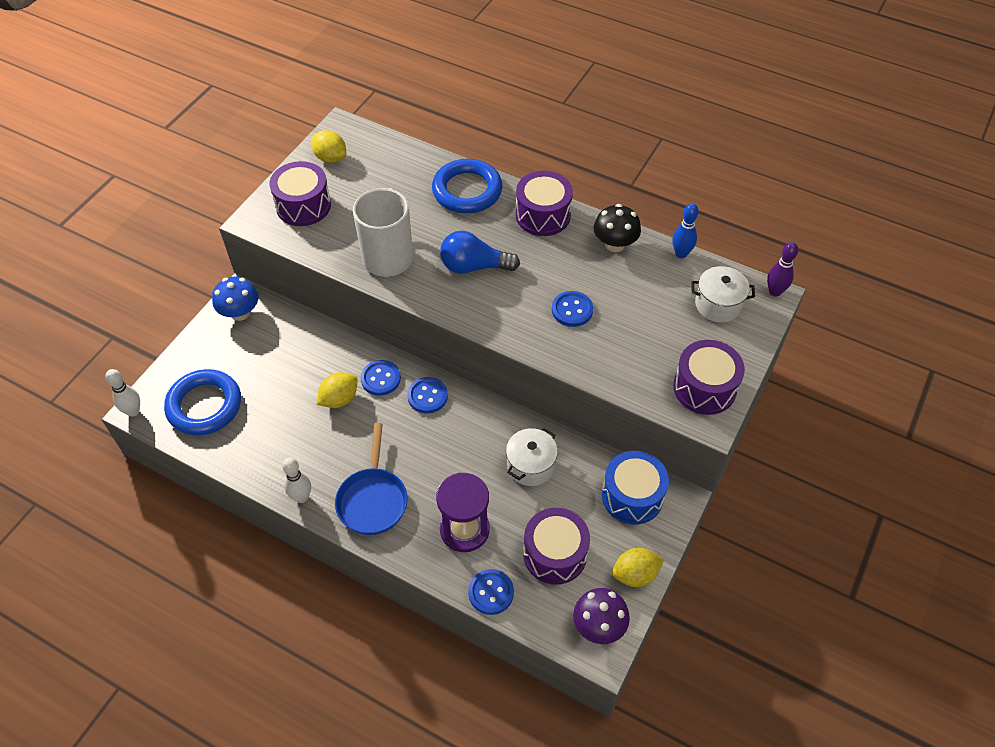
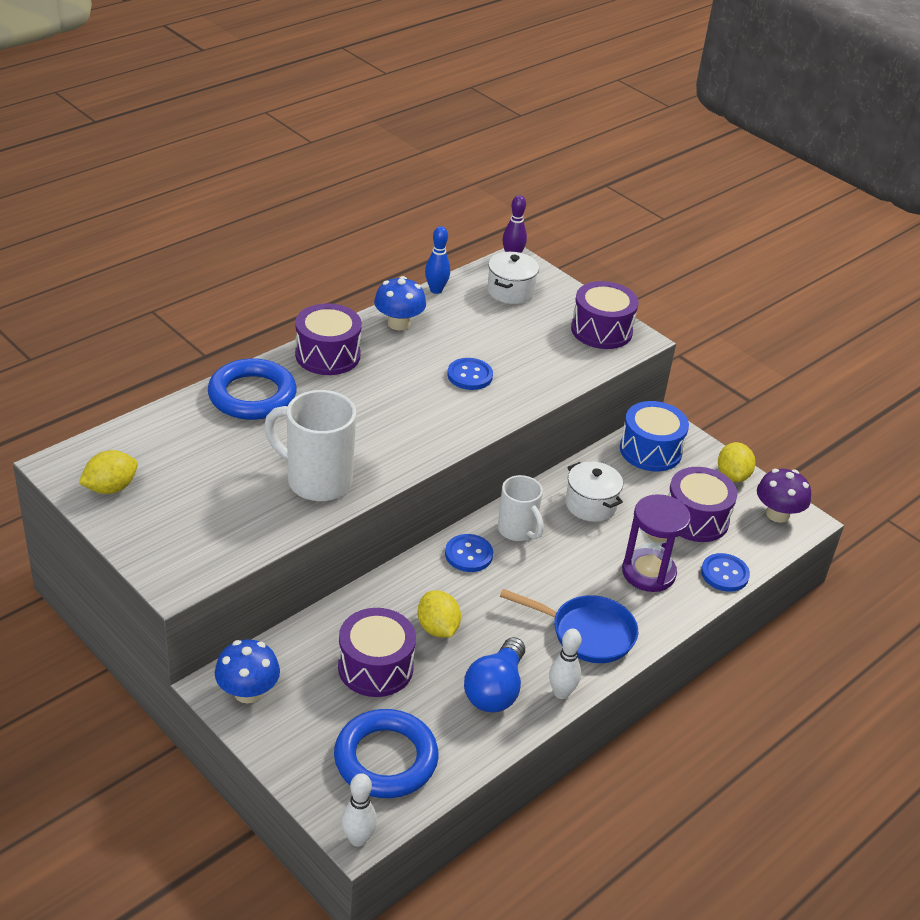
camera: 75 degrees left, 15 degrees down
(303, 205) = (181, 531): purple drum -> purple drum (375, 667)
(380, 378) = (425, 586): blue button -> none
(471, 421) = (517, 530): none -> white mug
(474, 266) = (371, 422): blue light bulb -> blue light bulb (495, 690)
(614, 244) = (399, 323): black mushroom -> blue mushroom

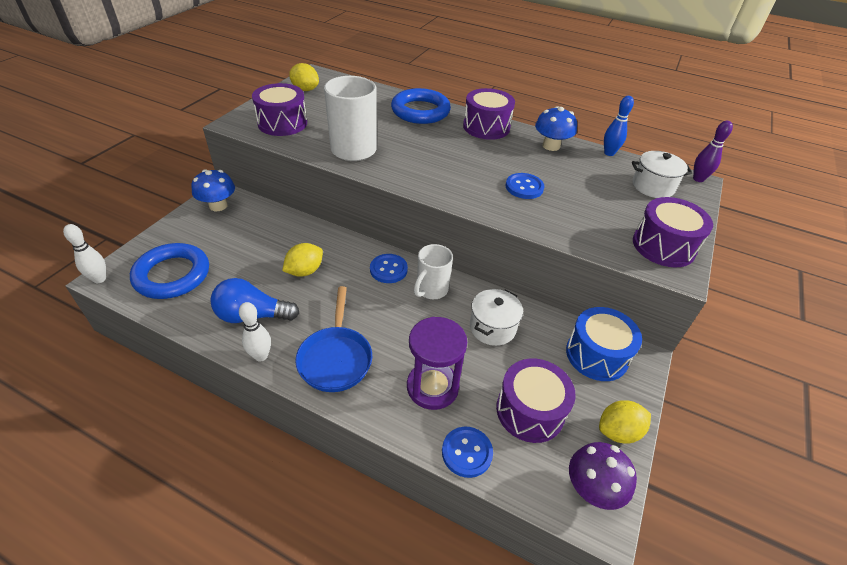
camera: 70 degrees right, 5 degrees up
(375, 667) = (256, 251): purple drum -> purple drum (282, 123)

